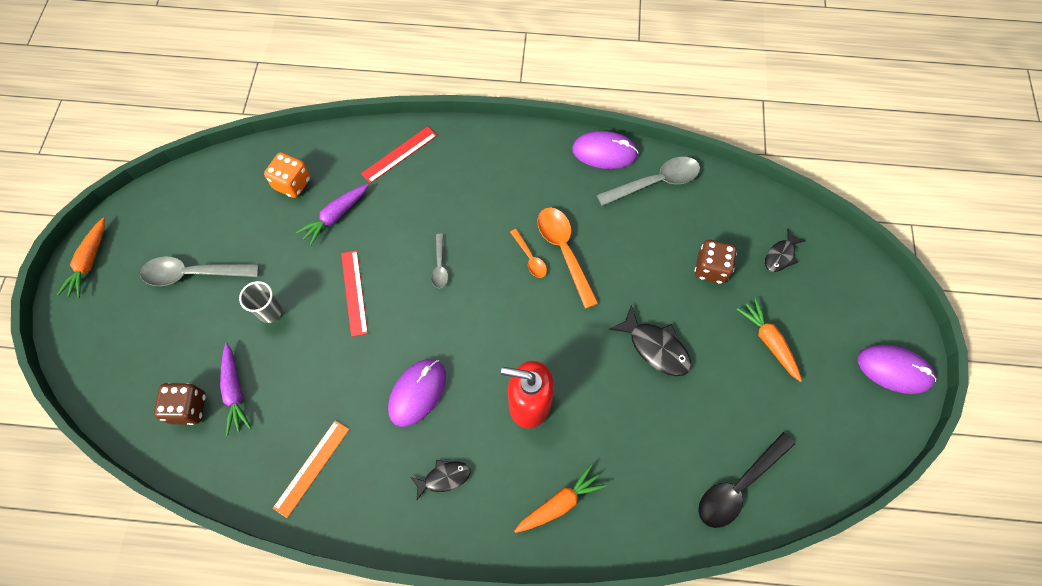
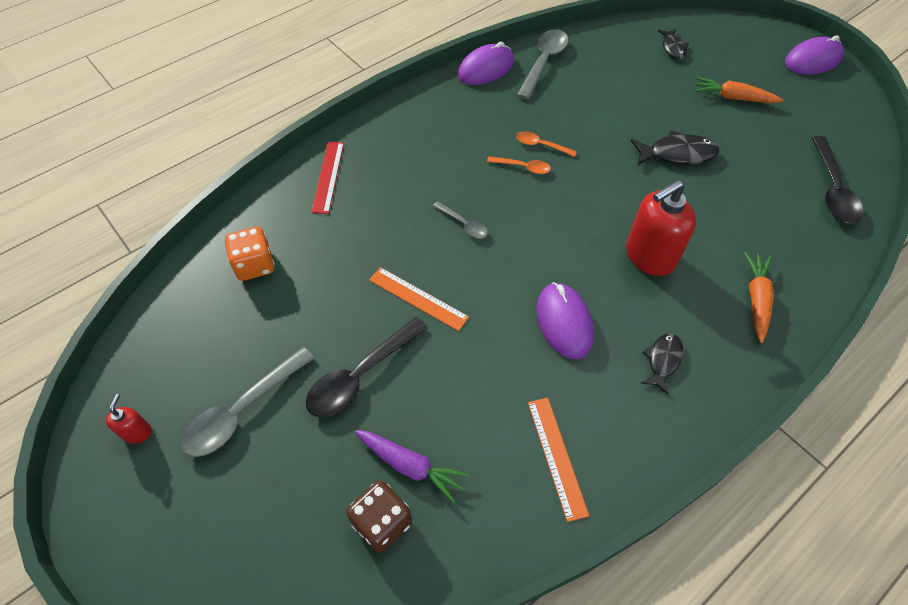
camera: 45 degrees left, 10 degrees down
(89, 262) = (104, 500): orange carrot -> none
(137, 237) = (137, 432): none -> red soap dispenser
(270, 312) = (361, 375): grey cup -> black spoon
(335, 216) = (328, 258): purple carrot -> none
(354, 292) = (418, 298): red ruler -> orange ruler
(564, 251) = (541, 145): orange spoon -> orange spoon, size x0.54
(711, 269) = (645, 85): brown dice -> none

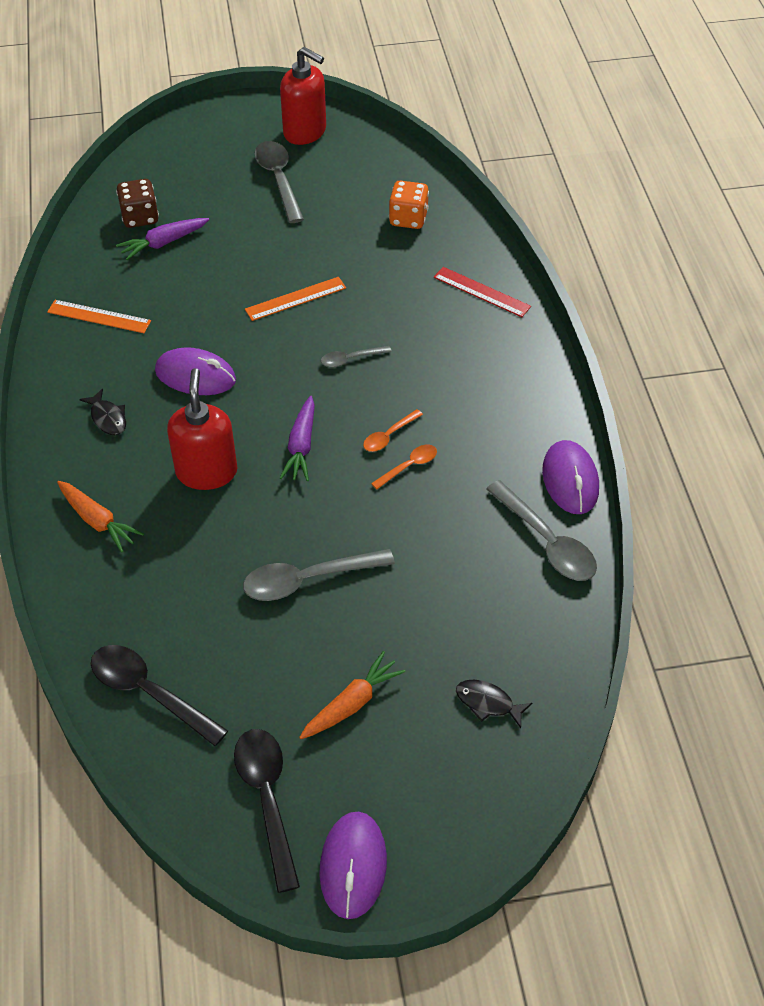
camera: 120 degrees right, 5 degrees down
(137, 432) = (305, 132): red soap dispenser -> red soap dispenser, size x2.16
(361, 375) = (254, 243): black spoon -> black spoon (267, 799)
(575, 211) = (301, 446): none -> purple carrot
(677, 154) = (308, 580): black fish -> grey spoon

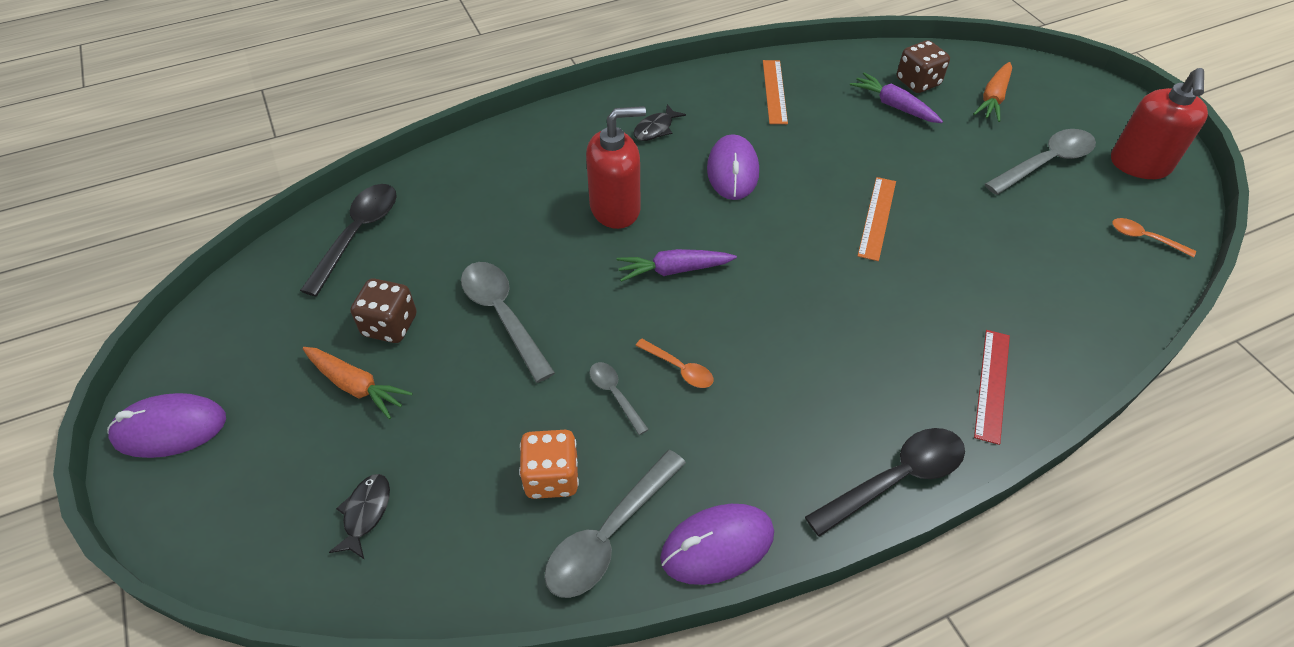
camera: 75 degrees right, 0 degrees up
(98, 521) = (536, 154): orange carrot -> orange carrot (993, 98)
(267, 799) = (246, 344): black spoon -> black spoon (895, 479)
(287, 671) = (390, 325): none -> brown dice
(295, 299) = (877, 218): orange ruler -> orange ruler turned 60 degrees clockwise
(351, 359) = (813, 283): grey spoon -> grey spoon (615, 395)
(389, 436) = (716, 341): orange spoon -> orange spoon (1145, 238)
(408, 219) = (1068, 285): orange dice -> orange dice (552, 477)

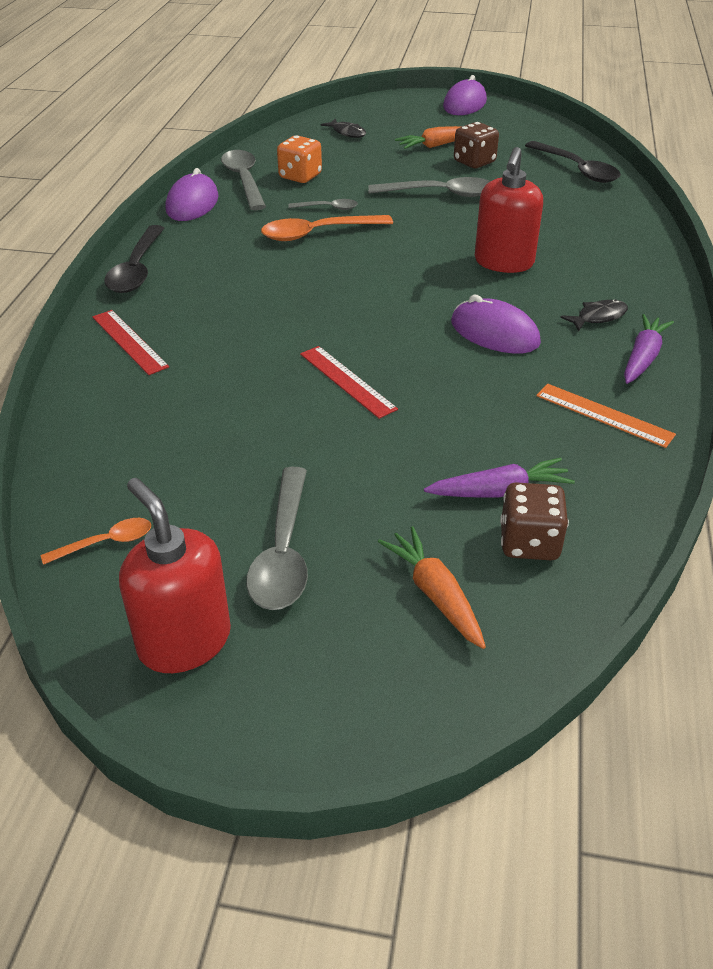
camera: 125 degrees right, 10 degrees down
(655, 129) = (598, 317): black fish -> black fish turned 75 degrees clockwise
(673, 270) = (407, 262): purple carrot -> purple carrot (642, 357)
(679, 368) = (318, 233): orange spoon -> orange spoon, size x1.86
(877, 218) = (347, 381): orange ruler -> red ruler

